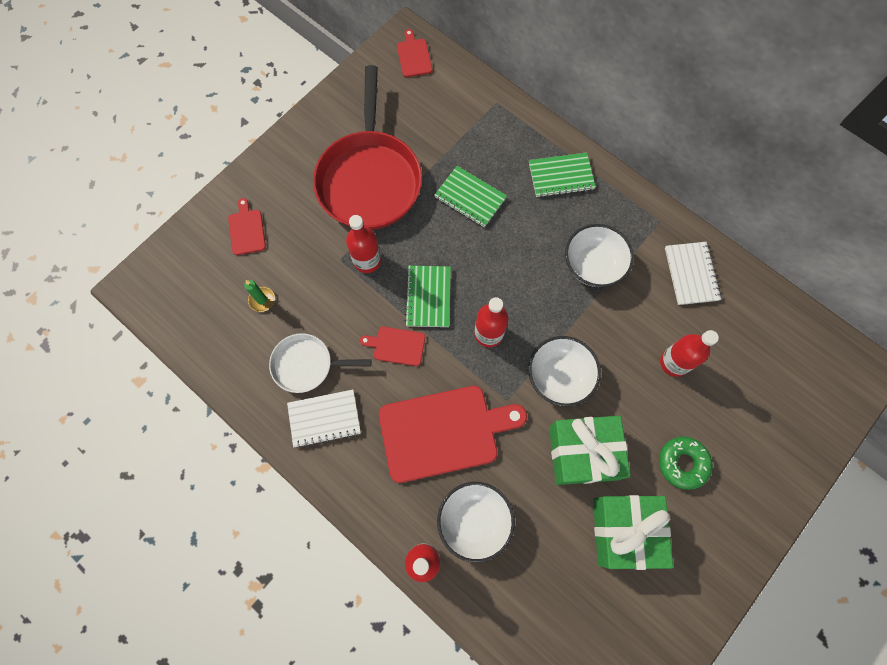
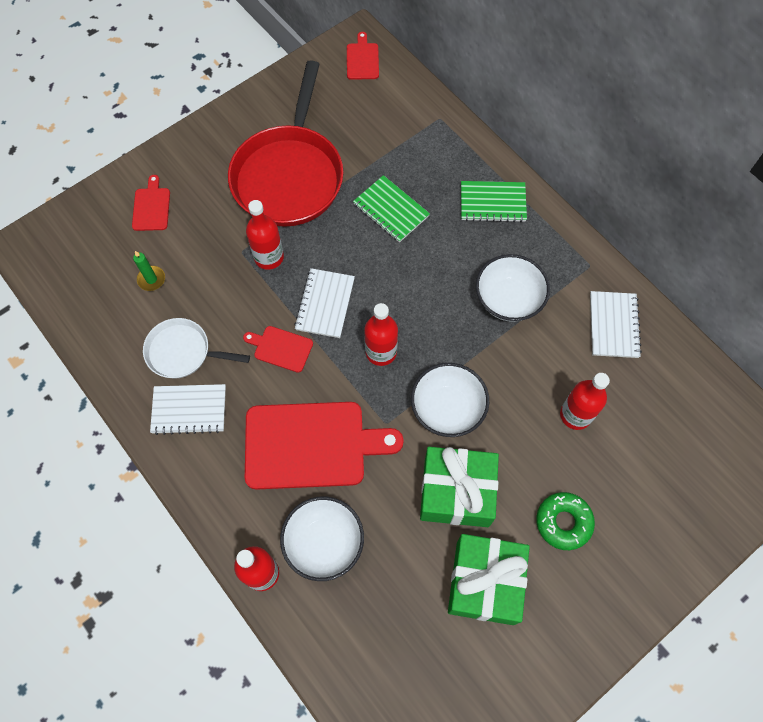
camera: 10 degrees right, 5 degrees down
(428, 297) = (325, 304): green notebook -> white notebook

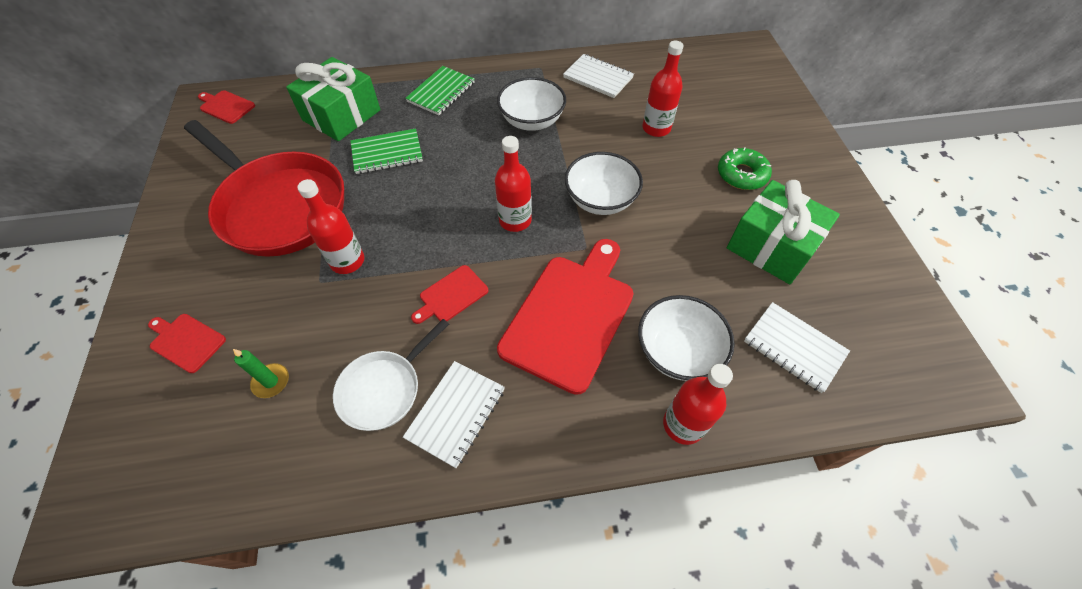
camera: 60 degrees left, 10 degrees down
(325, 304) = (435, 239): white notebook -> white notebook (794, 347)
(456, 492) = (680, 228): green gift -> green gift (341, 115)

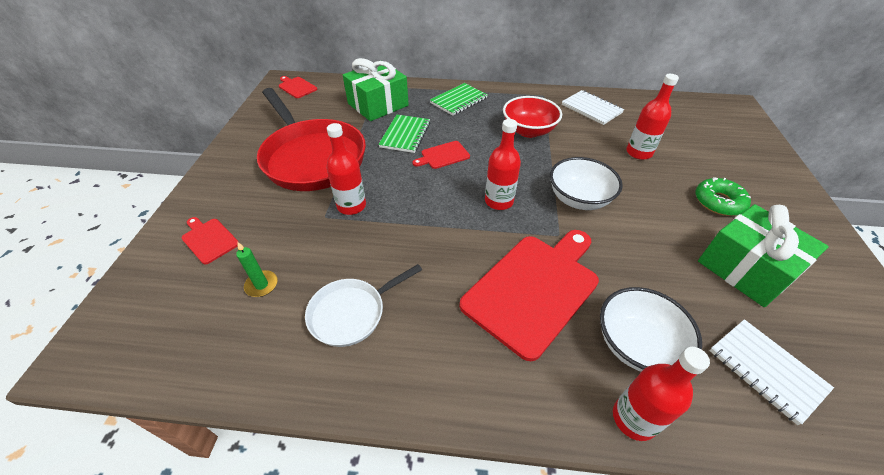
camera: 15 degrees right, 10 degrees down
(387, 153) = (405, 135): green notebook -> green notebook turned 75 degrees counterclockwise
(451, 295) = (430, 249): red cutting board -> red cutting board (443, 155)
(456, 413) = (409, 350): white notebook -> none
(532, 121) = (528, 131): white bowl -> red bowl

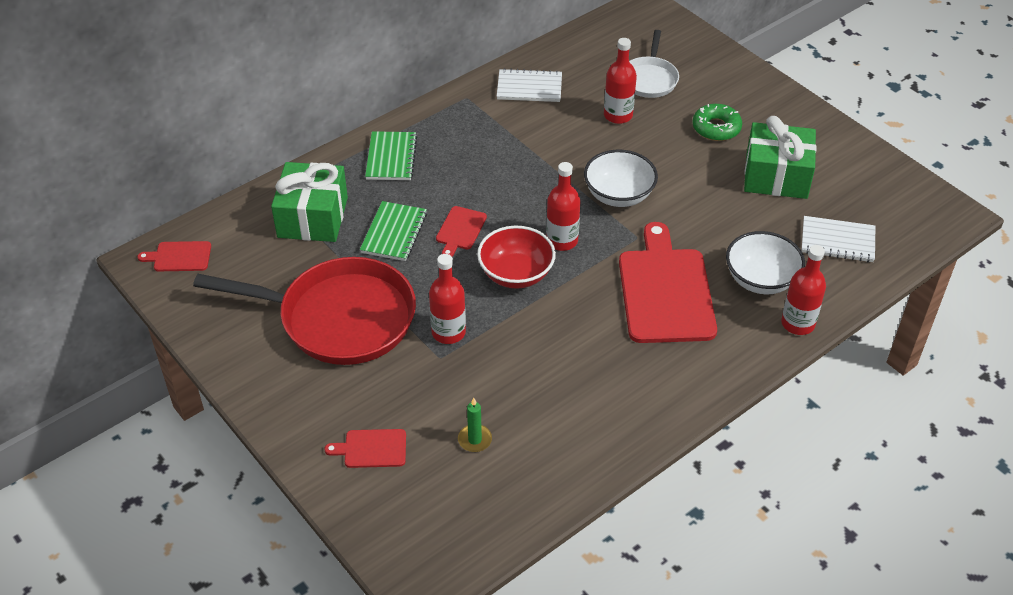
camera: 45 degrees left, 0 degrees up
(352, 313) = (568, 402): white pan -> white pan (649, 79)
(405, 135) = (394, 233): green notebook -> green notebook turned 45 degrees clockwise
(528, 131) = (502, 151): red bowl -> red bowl (516, 274)

